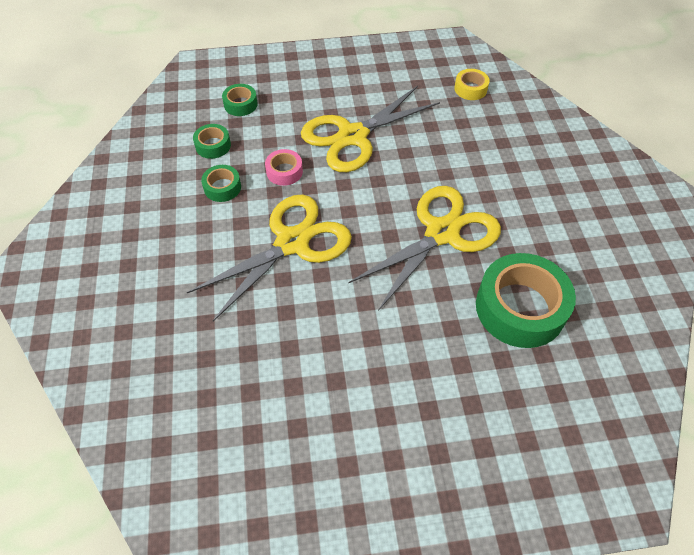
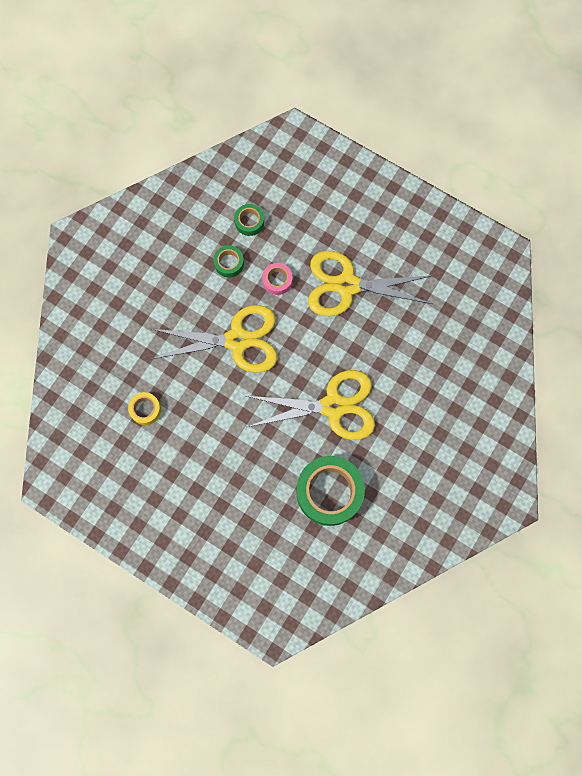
camera: 40 degrees right, 20 degrees up
(240, 104) = (296, 197): green tape -> none
(470, 89) = (470, 307): yellow tape -> yellow tape (145, 409)

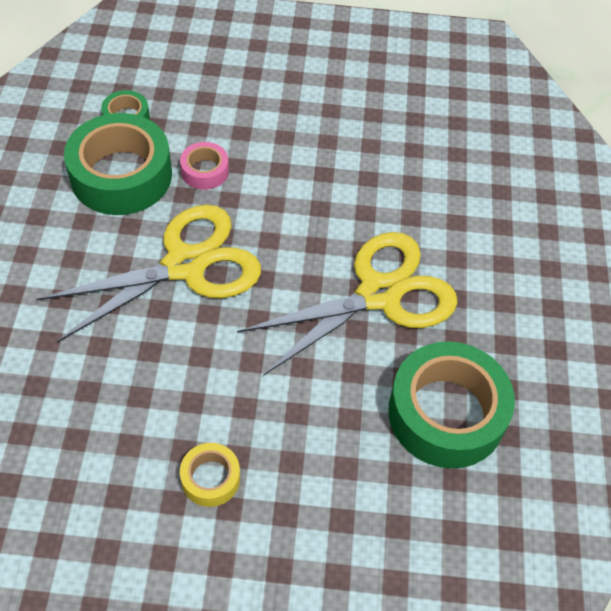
camera: 30 degrees left, 20 degrees down
(145, 409) = (81, 420): yellow tape -> yellow tape (210, 478)
(229, 263) = (121, 175): green tape -> green tape, size x2.10
(347, 285) = (307, 143): yellow scissors -> none

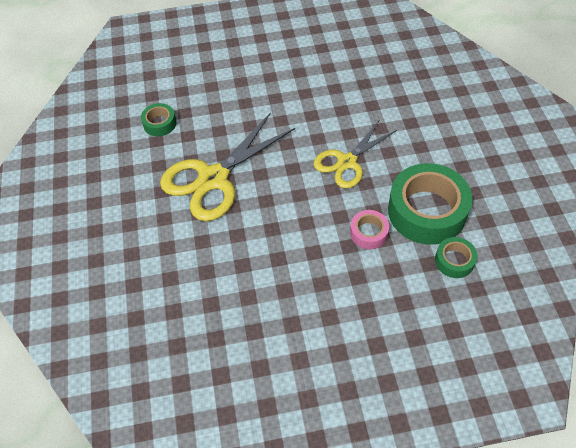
camera: 170 degrees right, 0 degrees up
(185, 265) = (347, 162): yellow scissors -> yellow scissors, size x0.65
(210, 478) = (279, 64): yellow tape -> none
(446, 413) = (160, 123): green tape -> green tape, size x0.48

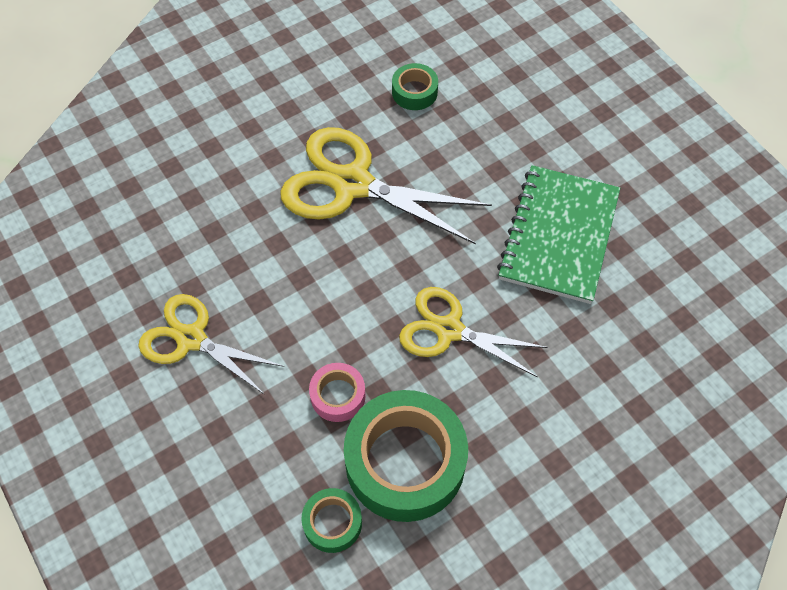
camera: 65 degrees right, 5 degrees up
(289, 307) = (191, 339): none -> yellow scissors
(307, 90) = (558, 236): none -> green notebook

